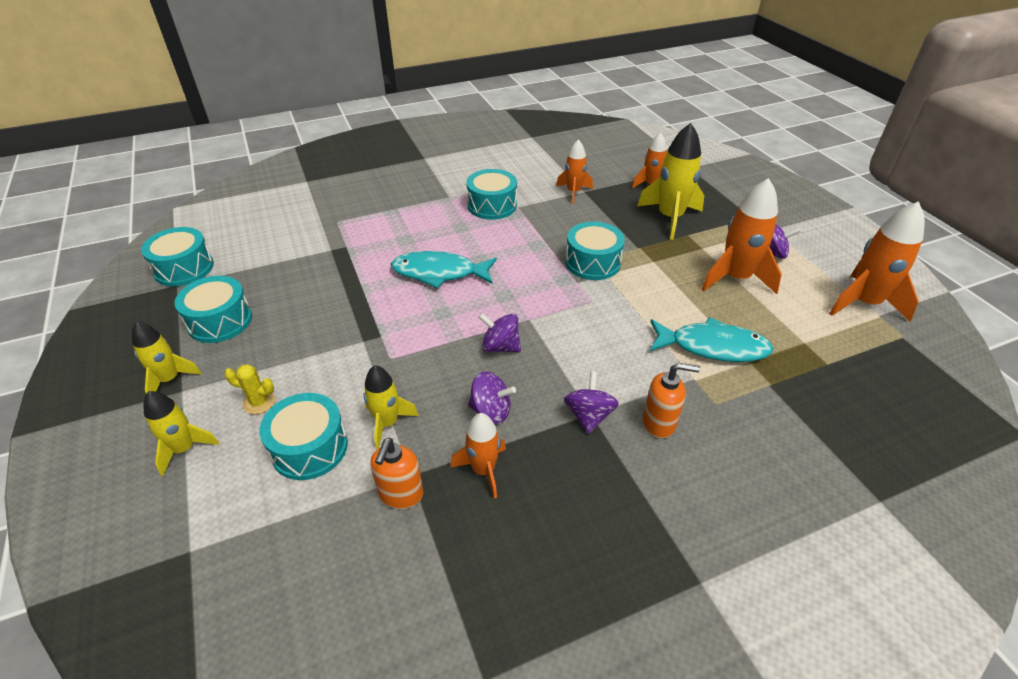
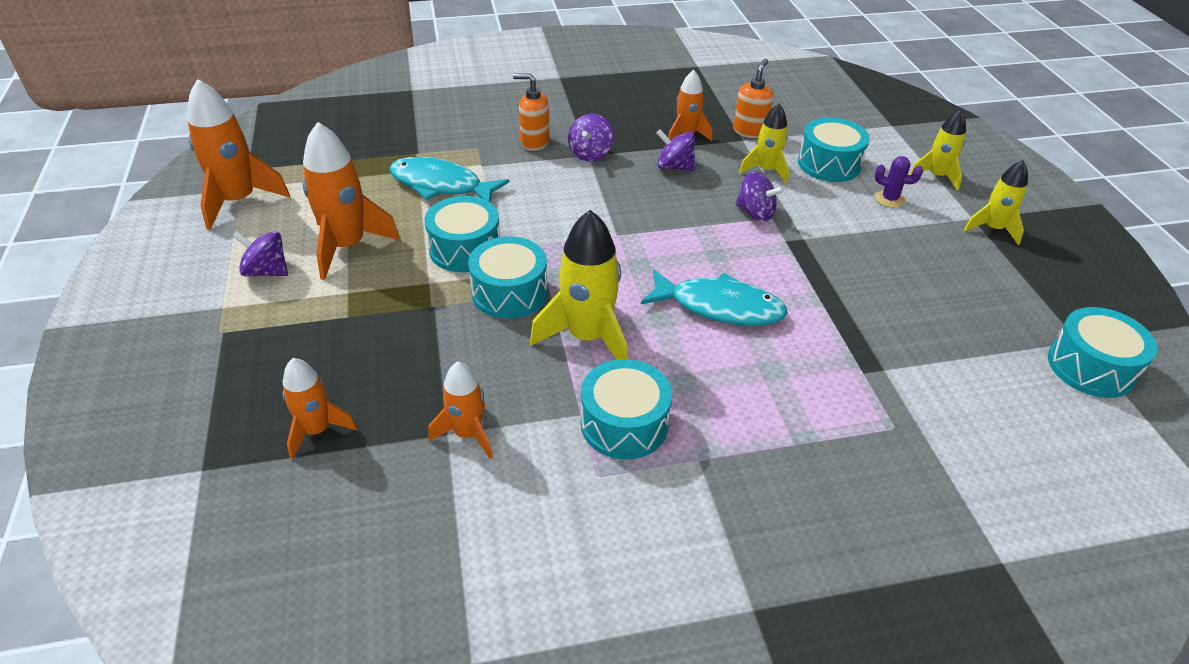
camera: 170 degrees left, 0 degrees up
(220, 321) = (982, 282): turquoise drum -> turquoise drum (465, 249)
(259, 402) = (889, 199): yellow cactus -> purple cactus
(500, 347) = (656, 213): purple spinning top -> purple spinning top (755, 213)
(670, 218) = (347, 349): yellow rocket -> yellow rocket (588, 337)

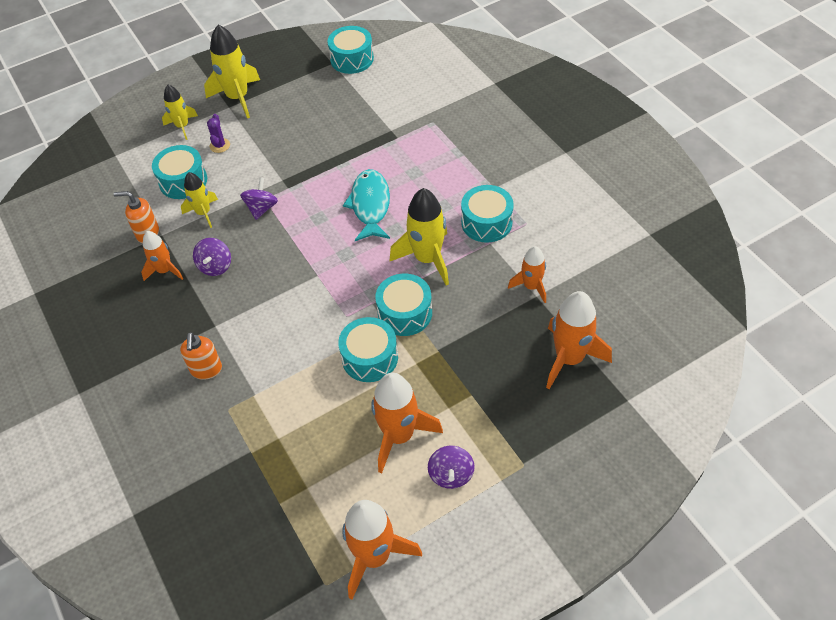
camera: 105 degrees left, 10 degrees up
(317, 430) = (569, 358): orange rocket -> orange rocket, size x1.66
(441, 185) = (294, 410): turquoise fish -> none
(590, 154) = (213, 324): purple spinning top -> none
(992, 229) = (237, 98): yellow rocket -> yellow rocket, size x1.66

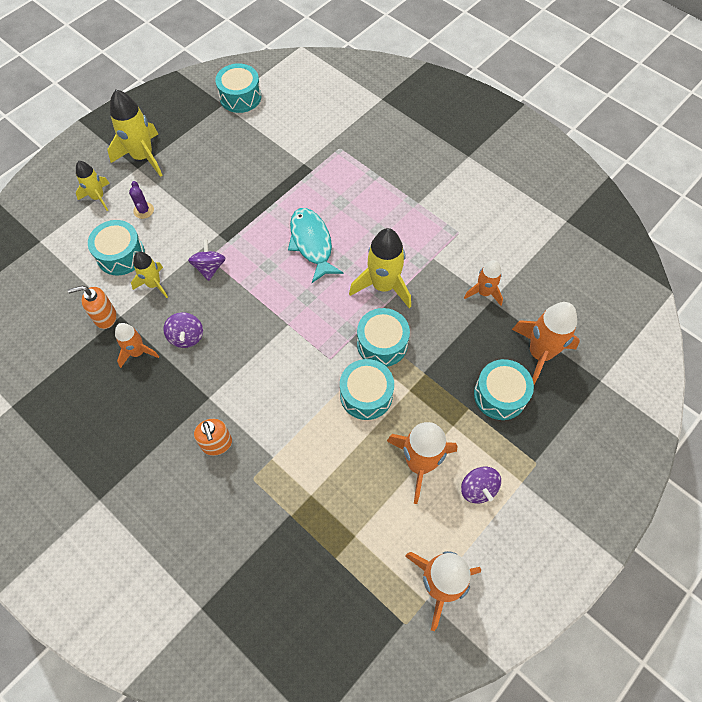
camera: 20 degrees left, 10 degrees up
(486, 222) = (423, 239): turquoise drum -> turquoise drum (500, 395)

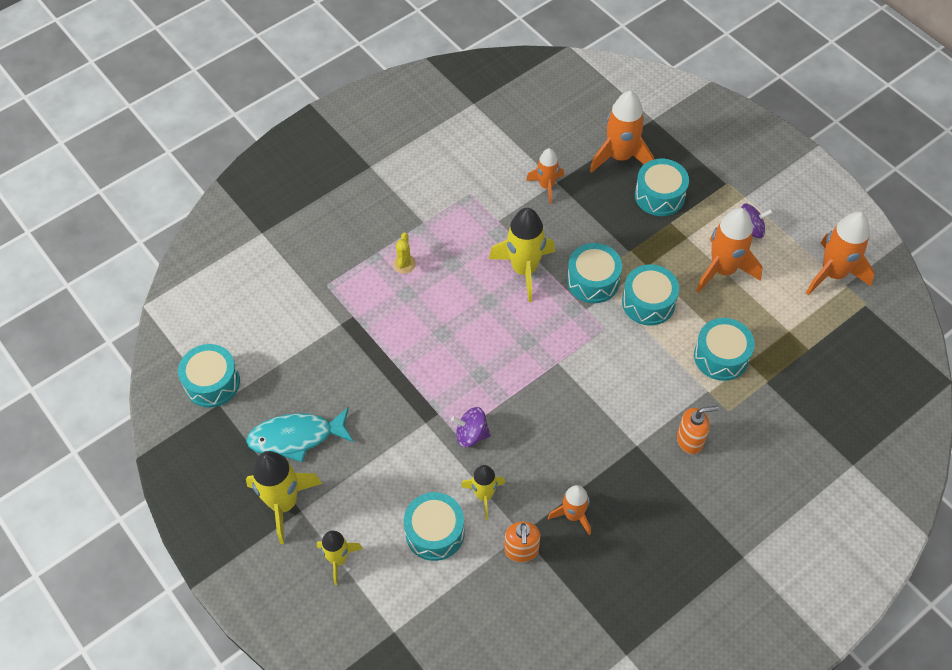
camera: 80 degrees left, 5 degrees down
(143, 210) = (372, 504): purple cactus -> none
(186, 337) = (560, 463): purple spinning top -> none
(312, 243) = (457, 328): turquoise fish -> turquoise fish (296, 437)
(314, 467) = (721, 356): none -> turquoise drum
(371, 196) = (404, 264): none -> yellow cactus

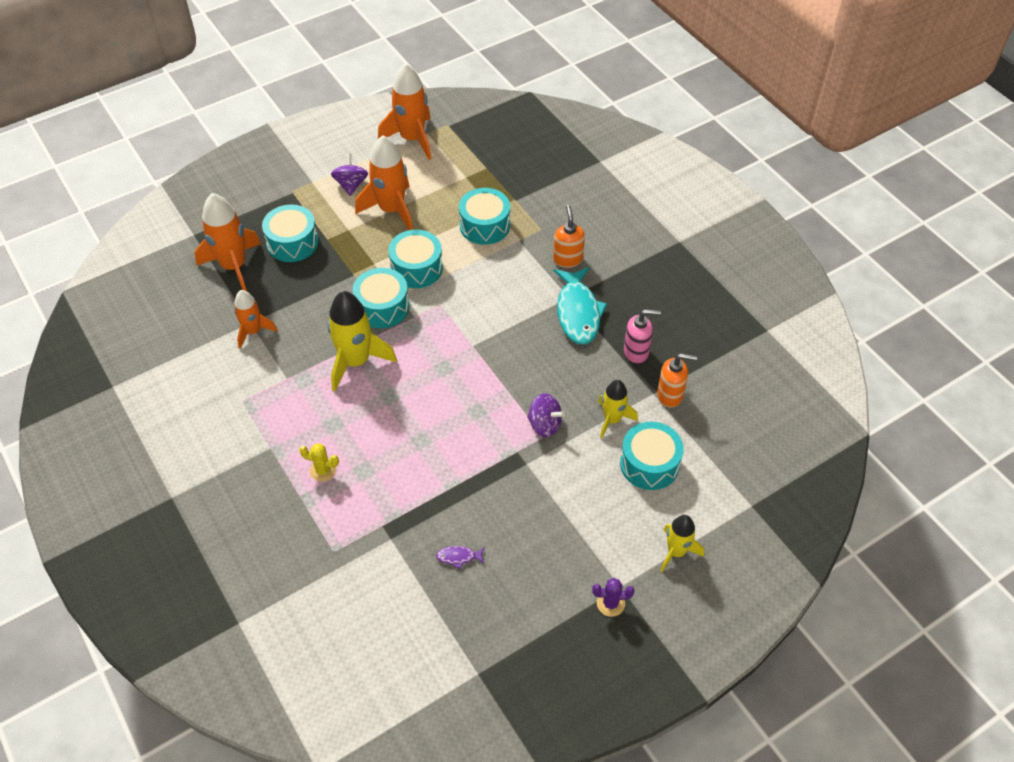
camera: 85 degrees left, 5 degrees down
(212, 382) = (448, 681): turquoise drum -> none
(283, 503) = (610, 603): yellow rocket -> purple cactus
(296, 437) = (531, 589): turquoise fish -> turquoise fish (578, 312)
(325, 377) = (458, 557): none -> purple fish
(471, 434) = (544, 424): purple spinning top -> purple spinning top turned 75 degrees counterclockwise
(573, 515) = (636, 352): orange rocket -> pink soap dispenser

